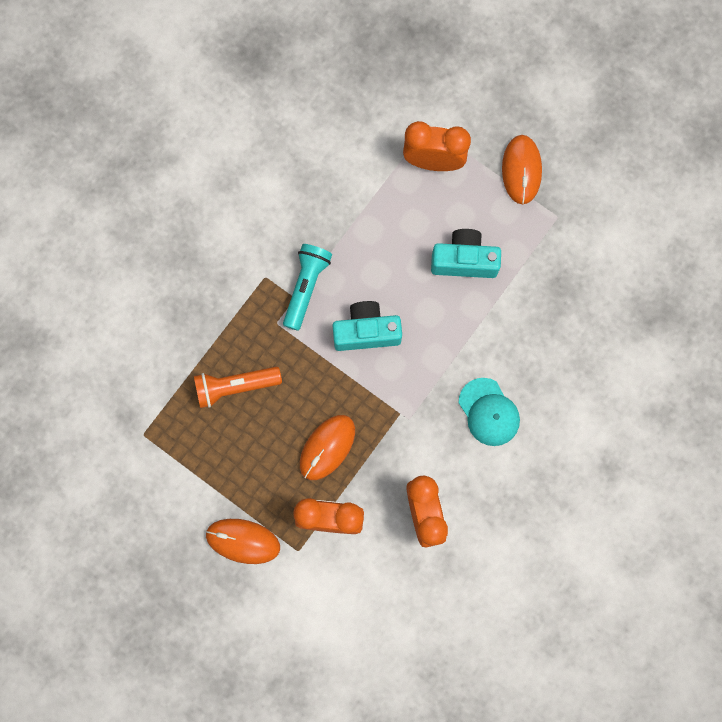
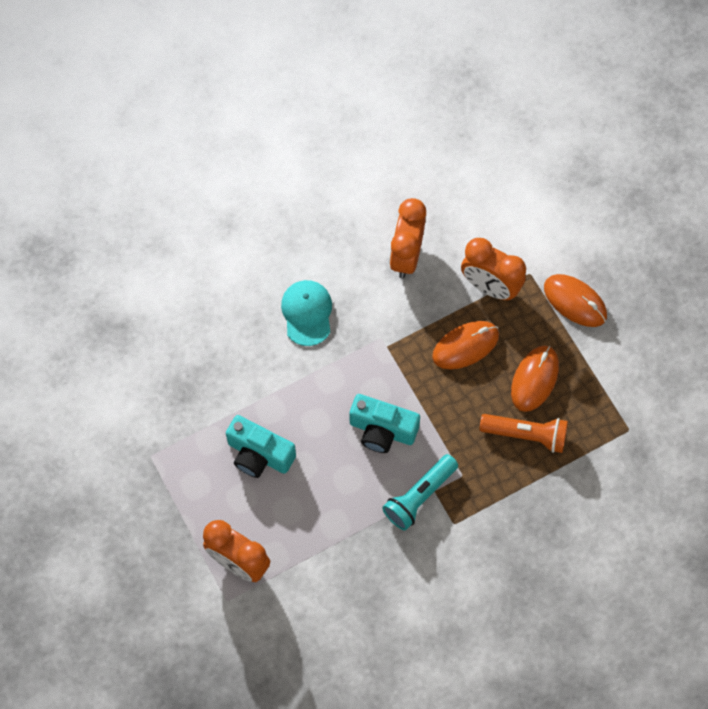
camera: 155 degrees left, 10 degrees down
(521, 170) = (159, 515): orange mouse -> orange mouse (534, 379)

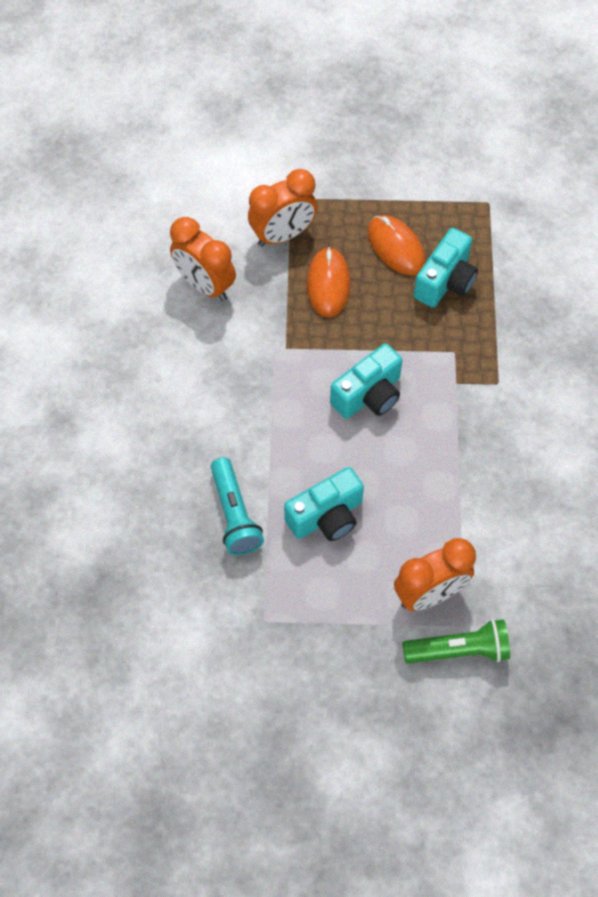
camera: 60 degrees left, 5 degrees down
(205, 606) = (458, 650): none -> green flashlight
(307, 313) = (205, 398): turquoise cap -> none
(419, 496) = (454, 398): turquoise flashlight -> turquoise flashlight (235, 514)
(526, 434) = (445, 281): orange flashlight -> turquoise camera
(575, 301) = (341, 179): orange mouse -> none

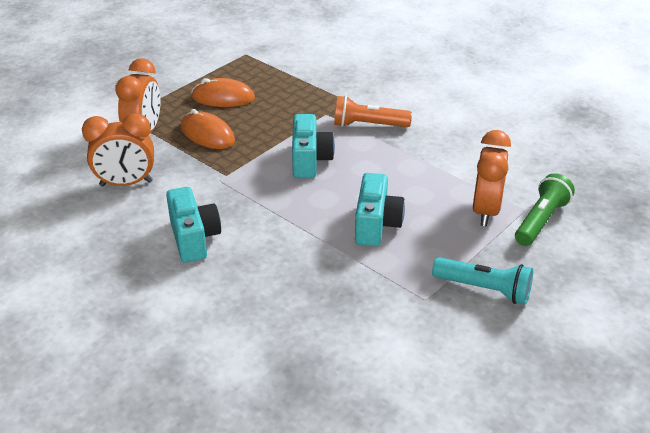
camera: 50 degrees left, 25 degrees down
(235, 514) = (321, 267): turquoise flashlight -> turquoise flashlight (484, 289)
(445, 281) = (273, 93): turquoise camera -> turquoise camera (194, 238)
(472, 401) = (368, 125): none -> orange flashlight

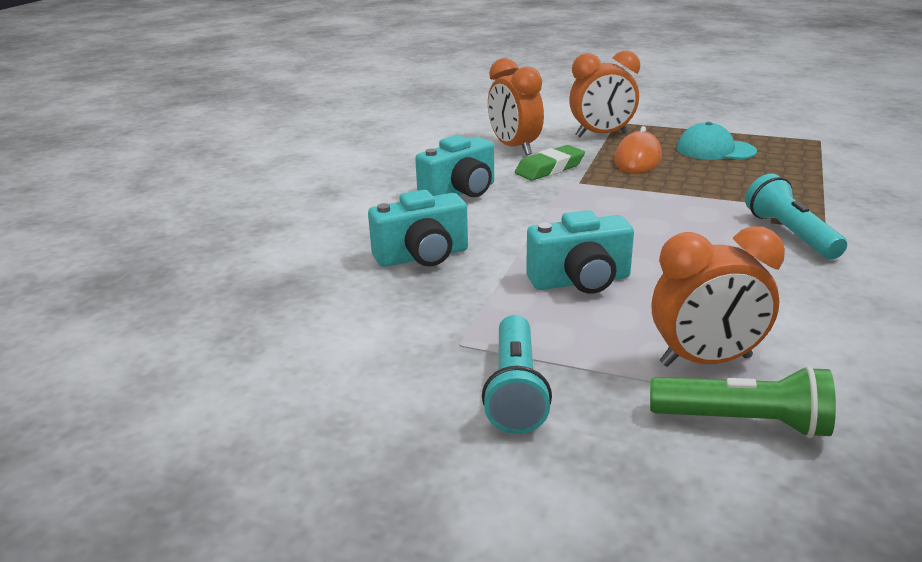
camera: 70 degrees right, 10 degrees down
(187, 180) = (549, 169): none -> green eraser
(223, 97) = (715, 150): orange mouse -> turquoise cap
(310, 160) = (661, 216): turquoise camera -> turquoise camera (422, 256)
(368, 125) = (790, 234): orange flashlight -> turquoise flashlight

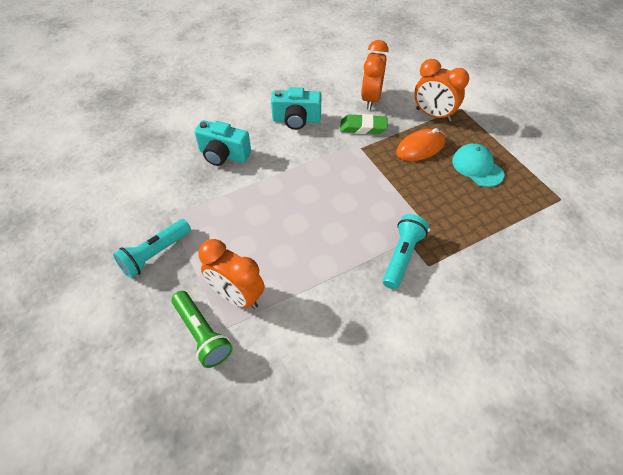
camera: 40 degrees right, 25 degrees up
(580, 281) = (260, 215): turquoise camera -> none

